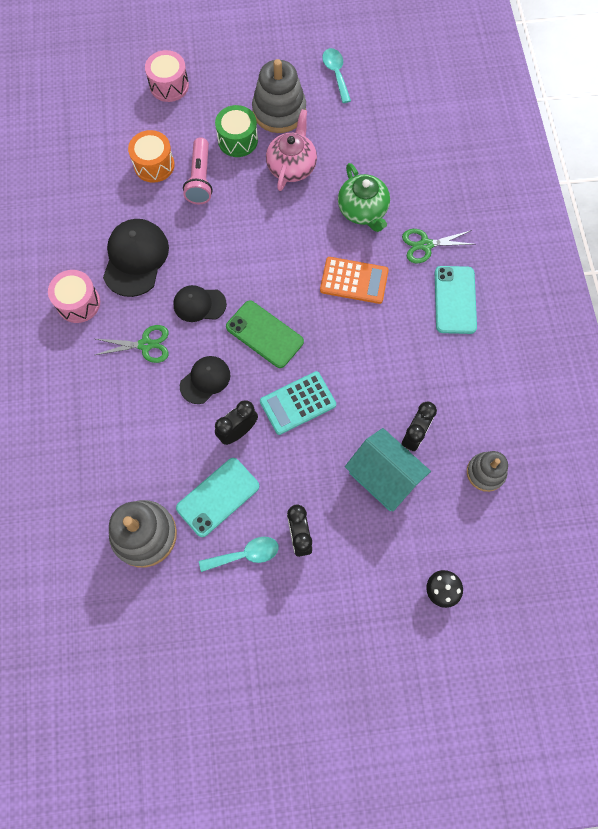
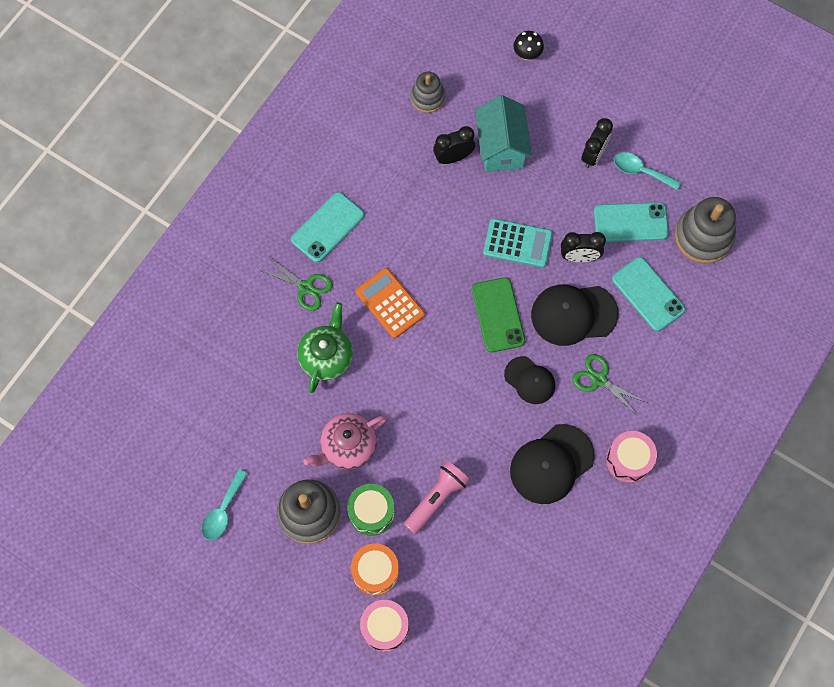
camera: 140 degrees left, 0 degrees up
(154, 165) = (466, 547): orange drum -> orange drum (375, 571)
(156, 444) = (648, 294): none -> turquoise phone
(205, 380) = (573, 314): black cap -> black cap, size x1.62

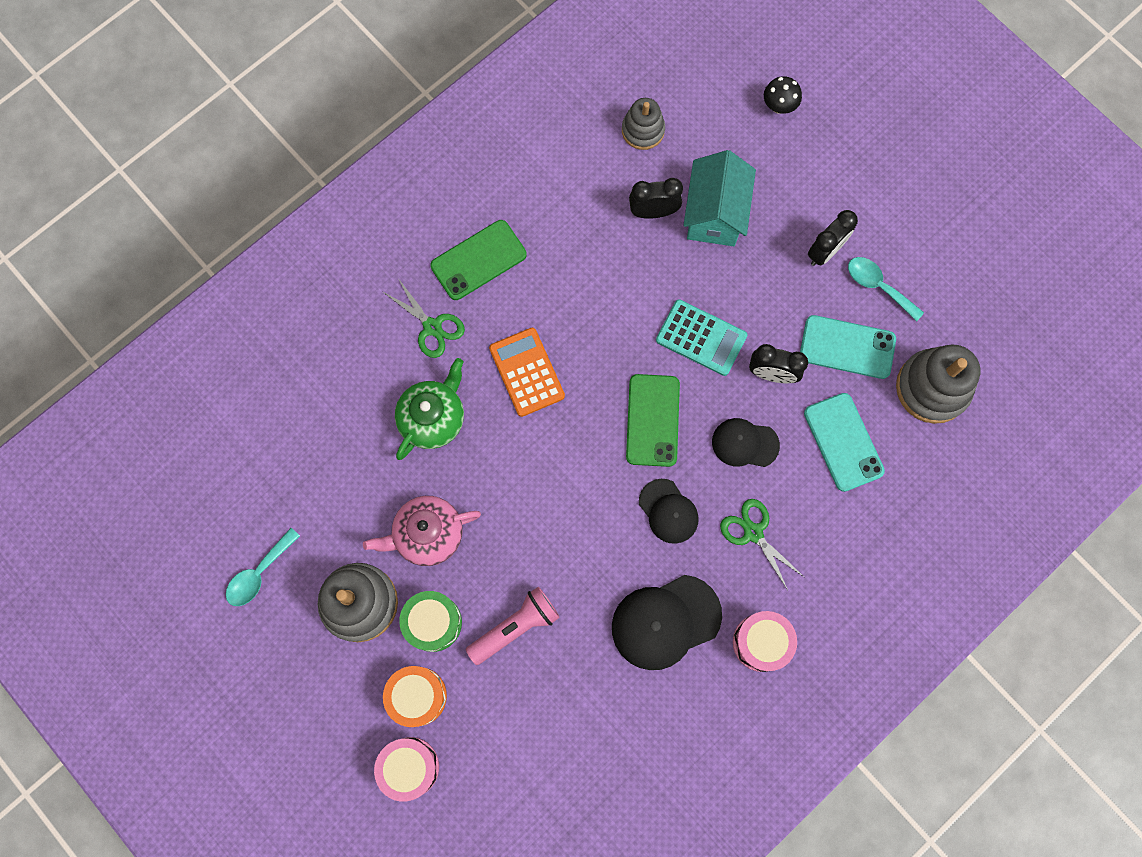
camera: 15 degrees right, 5 degrees up
(327, 227) = (478, 260): turquoise phone -> green phone
(573, 314) = (745, 443): black cap -> black cap, size x0.62

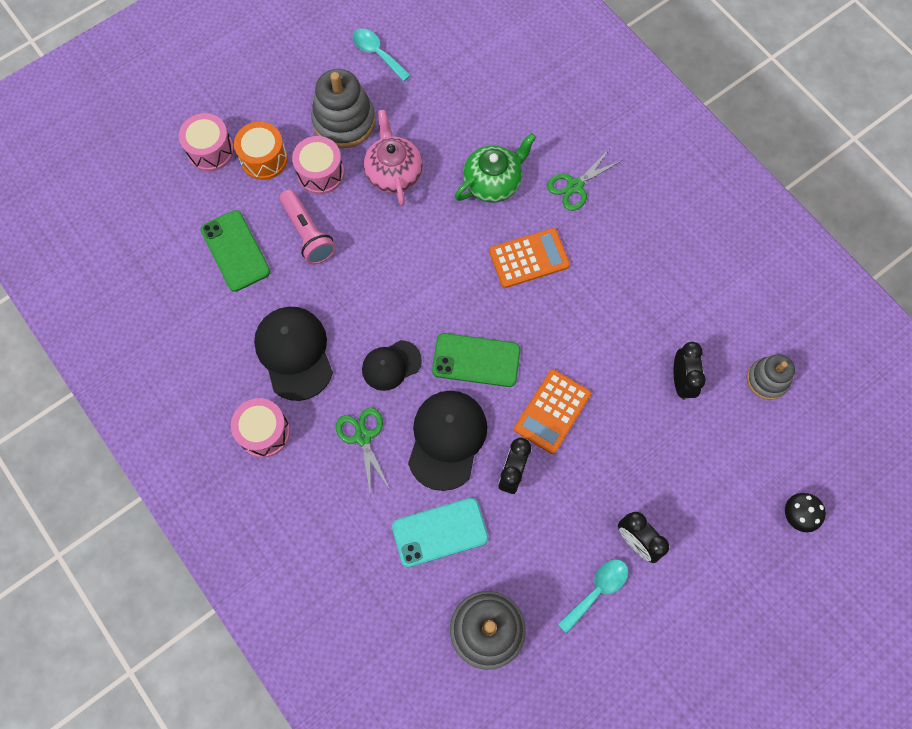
camera: 95 degrees right, 5 degrees down
(433, 418) = (493, 182): green teapot -> green teapot turned 75 degrees counterclockwise
(433, 622) = (320, 173): green drum -> pink drum
(478, 260) = (636, 226): green phone -> green phone (235, 251)
(701, 338) = (552, 411): turquoise calculator -> orange calculator
(714, 214) = (678, 438): turquoise house -> none
(745, 443) = (447, 439): black cap -> black cap, size x1.62
(753, 533) = (363, 437): green scissors -> green scissors turned 75 degrees counterclockwise
(847, 347) = (534, 549): turquoise phone -> none

